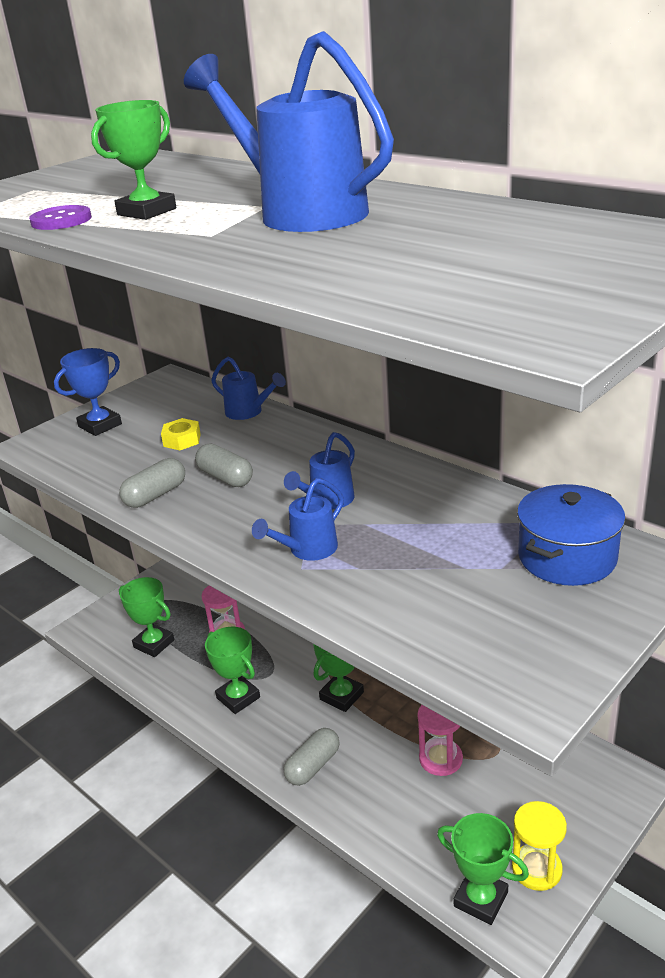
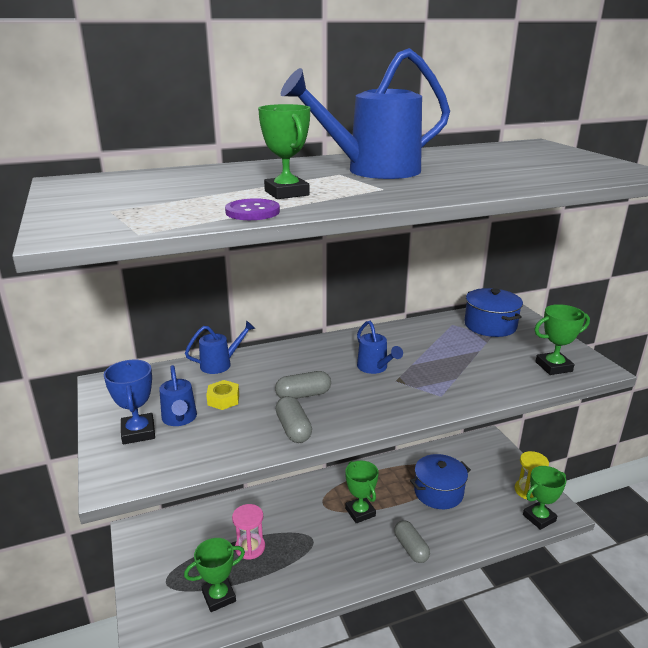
camera: 65 degrees left, 5 degrees down
(238, 698) = (322, 564): green trophy -> green trophy (553, 367)
(308, 550) = (423, 388): blue watering can -> blue watering can (179, 419)
(440, 759) = (438, 492): pink hourglass -> blue pot

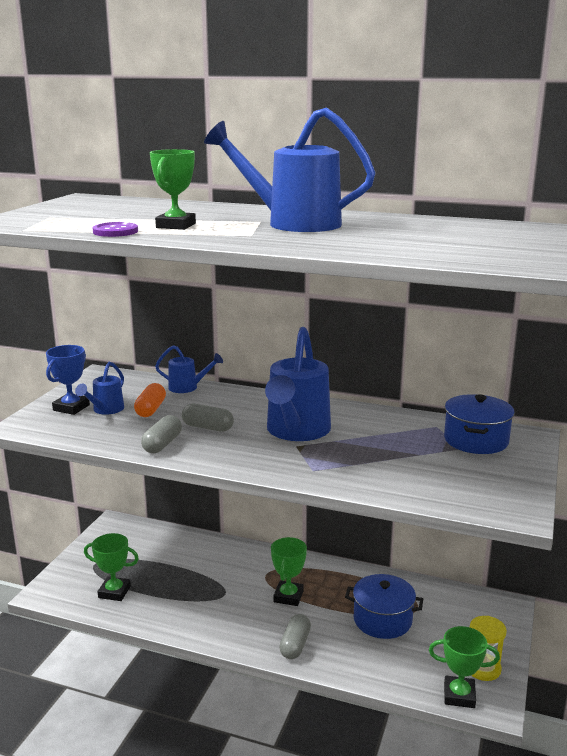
camera: 40 degrees right, 5 degrees down
(223, 399) = (150, 409): yellow nut -> orange capsule
(250, 547) = (173, 574): pink hourglass -> none
(374, 368) = (296, 431): blue watering can -> blue watering can, size x2.01
(553, 367) = (470, 493): green trophy -> none

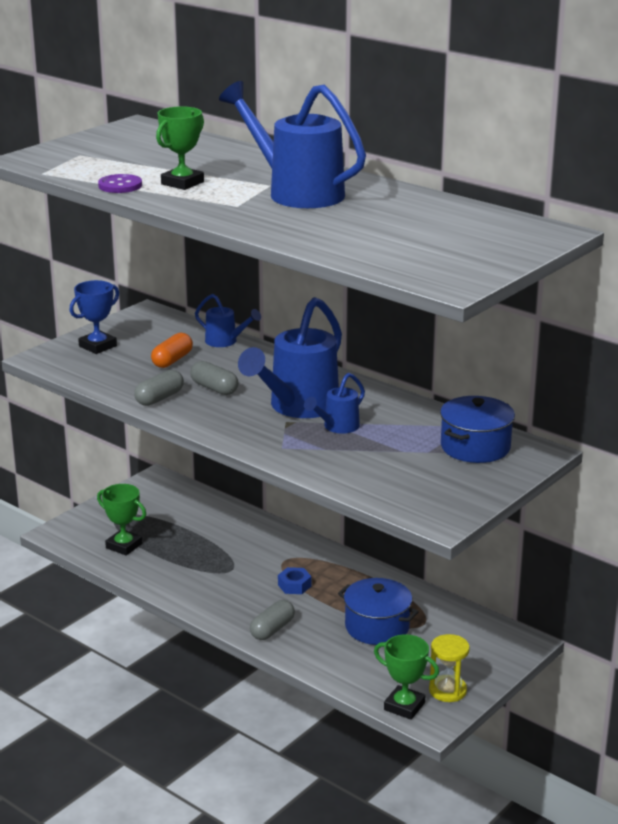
camera: 20 degrees right, 5 degrees up
(105, 410) = (129, 354): blue watering can -> blue watering can (337, 427)
(288, 596) = (294, 585): green trophy -> blue nut

